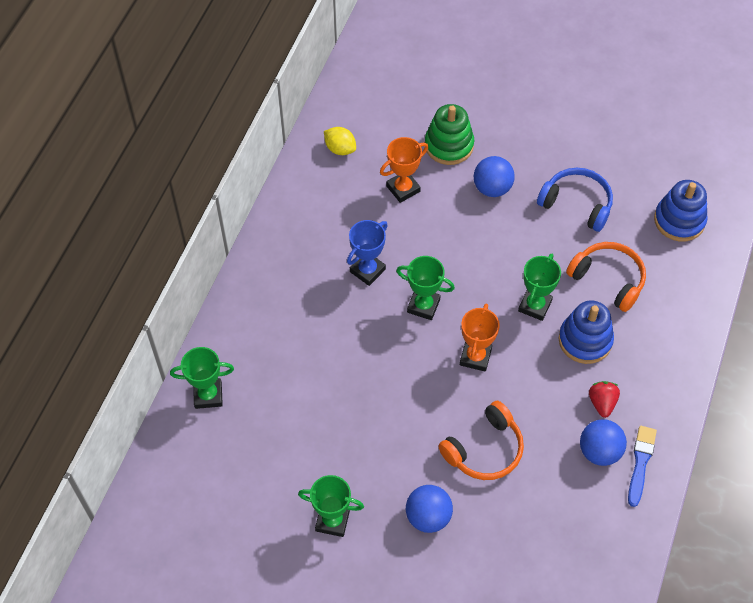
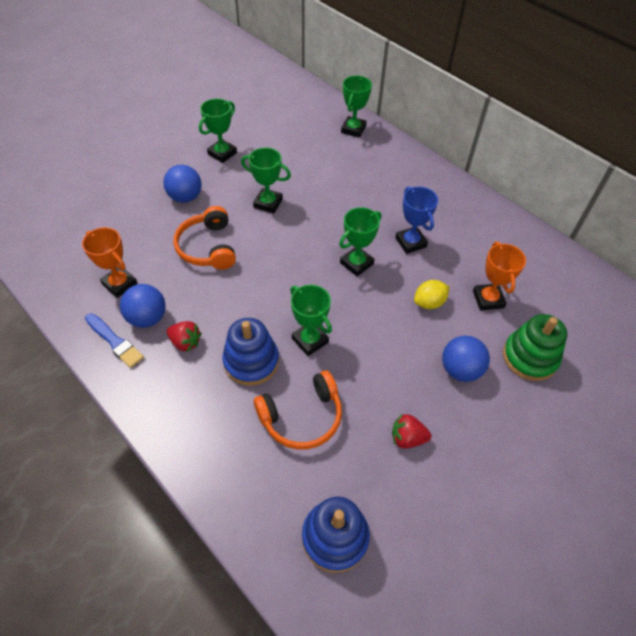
camera: 115 degrees right, 5 degrees down
(340, 149) = (552, 273): yellow lemon -> yellow lemon (429, 303)
(388, 425) = (268, 203): none -> green trophy
(475, 357) = (288, 276): orange trophy -> orange trophy (120, 284)
(577, 204) = (407, 438): blue headphones -> red strawberry

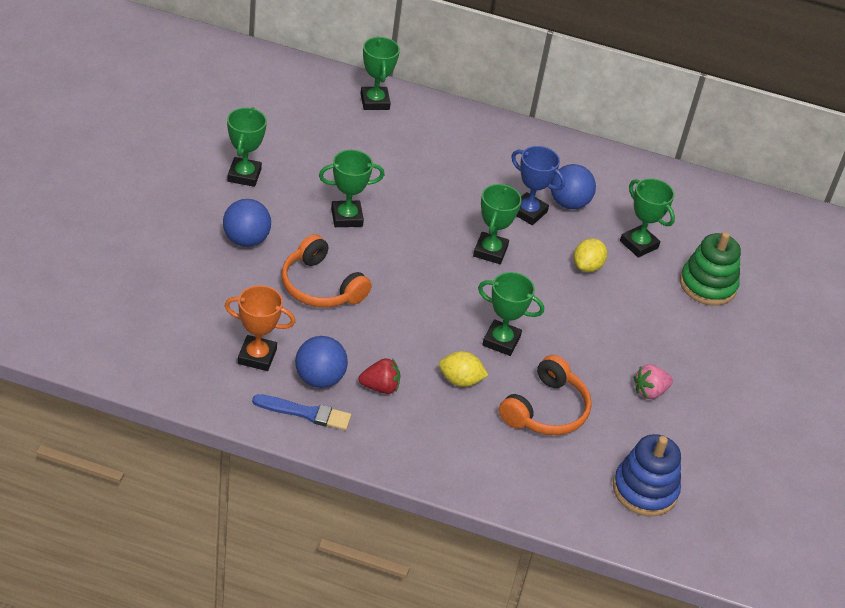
camera: 35 degrees left, 10 degrees down
(251, 361) = (460, 380): blue stacking toy -> yellow lemon
(407, 438) = (649, 391): red strawberry -> pink strawberry
(460, 370) = (656, 317): blue ball -> blue ball (568, 203)
(488, 299) = (639, 244): orange trophy -> green trophy

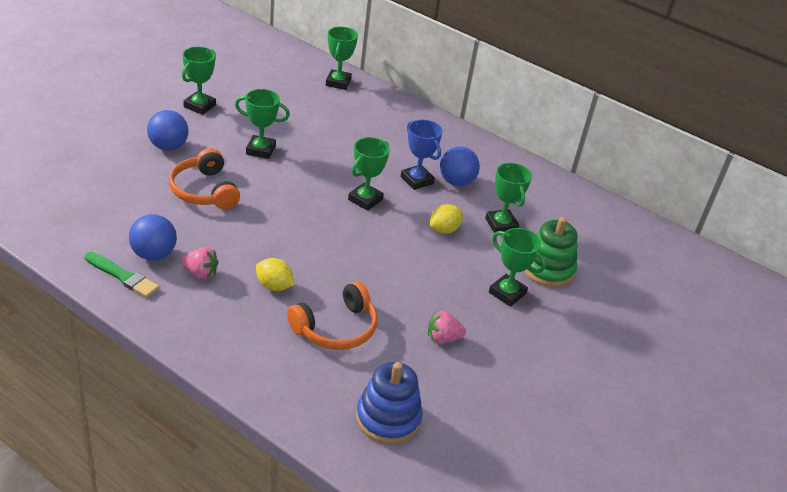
camera: 20 degrees right, 5 degrees down
(257, 356) = (114, 226): orange trophy -> none
(305, 413) = (122, 276): blue brush -> green brush
(380, 387) = (200, 273): red strawberry -> pink strawberry
(501, 341) = (331, 266): green trophy -> green trophy (507, 293)

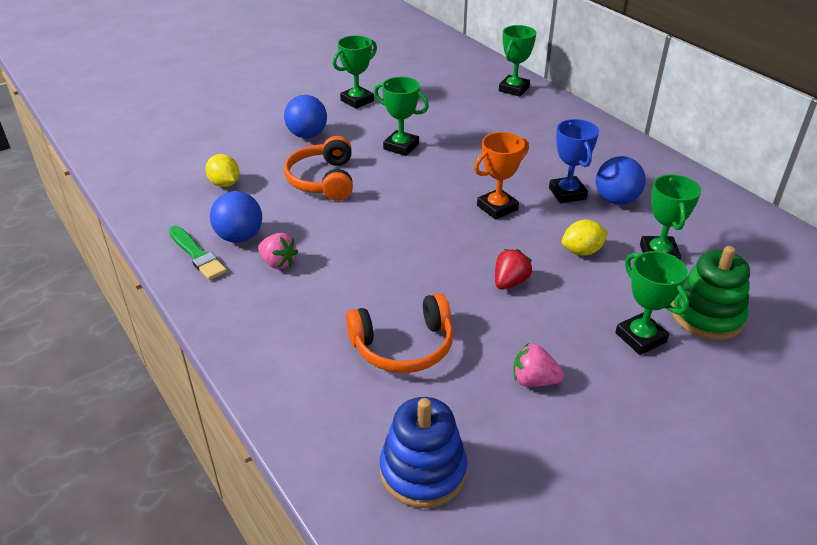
camera: 25 degrees right, 0 degrees up
(274, 286) = (352, 287): yellow lemon -> yellow lemon (225, 184)
(365, 200) = (497, 208): green trophy -> orange trophy
(398, 263) = (510, 282): none -> red strawberry

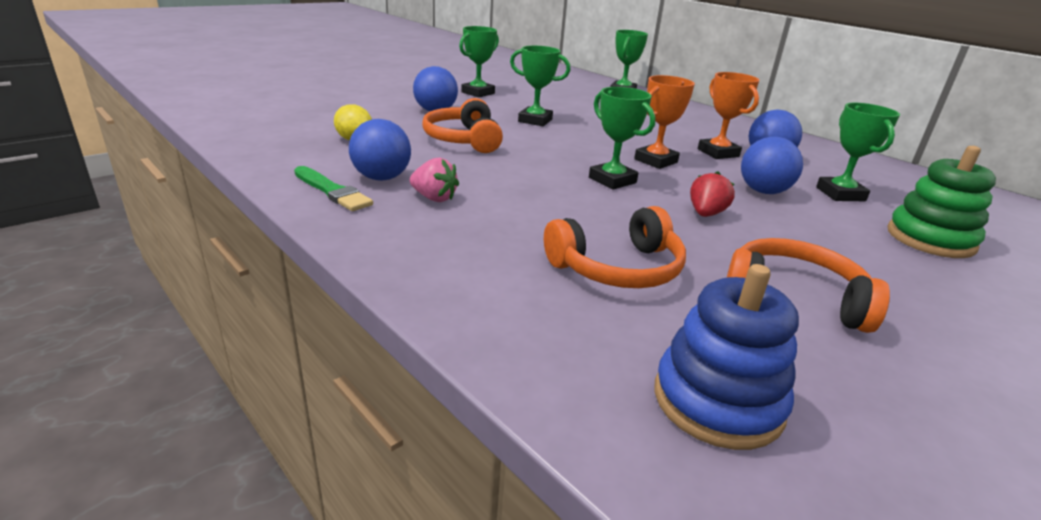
camera: 10 degrees left, 10 degrees down
(534, 380) = (793, 297): pink strawberry -> orange headphones
(567, 193) = (718, 153): blue trophy -> orange trophy
(582, 251) = (763, 191): yellow lemon -> blue ball
(640, 337) = (879, 257): green trophy -> green trophy (612, 180)

